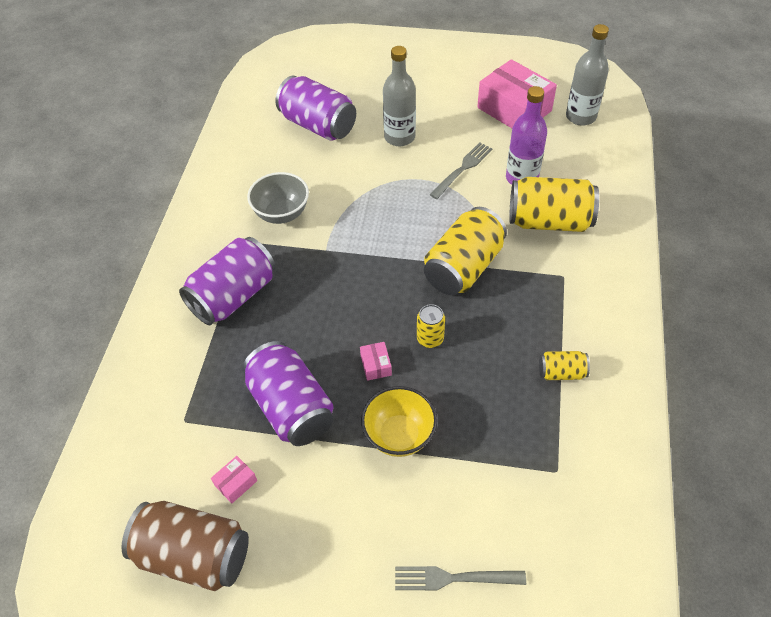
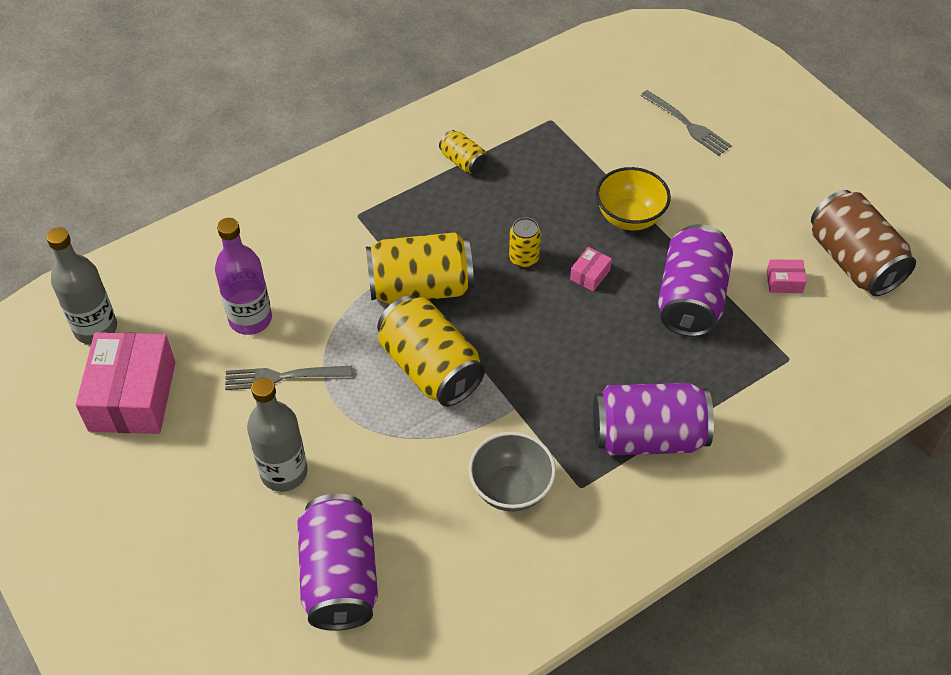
camera: 135 degrees left, 0 degrees up
(549, 221) = (295, 262): yellow can -> yellow can (430, 368)

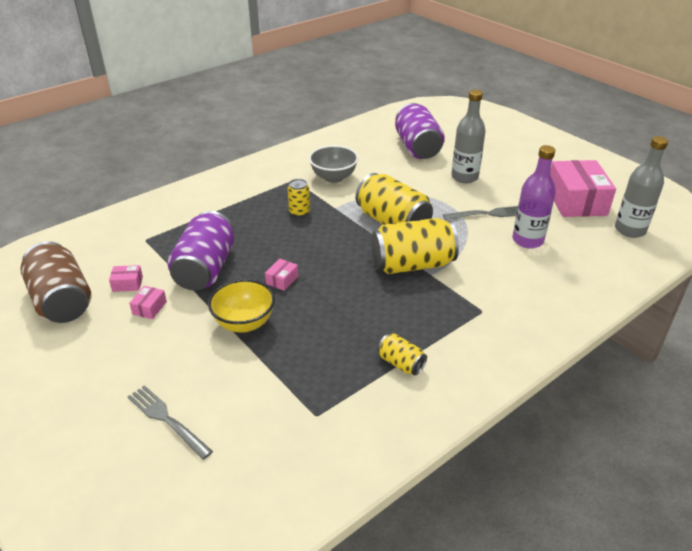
camera: 175 degrees right, 15 degrees down
(524, 258) = (335, 288): yellow can -> yellow can (299, 212)
(648, 437) = (251, 200): purple can -> none
(744, 245) = (149, 308): none -> pink box

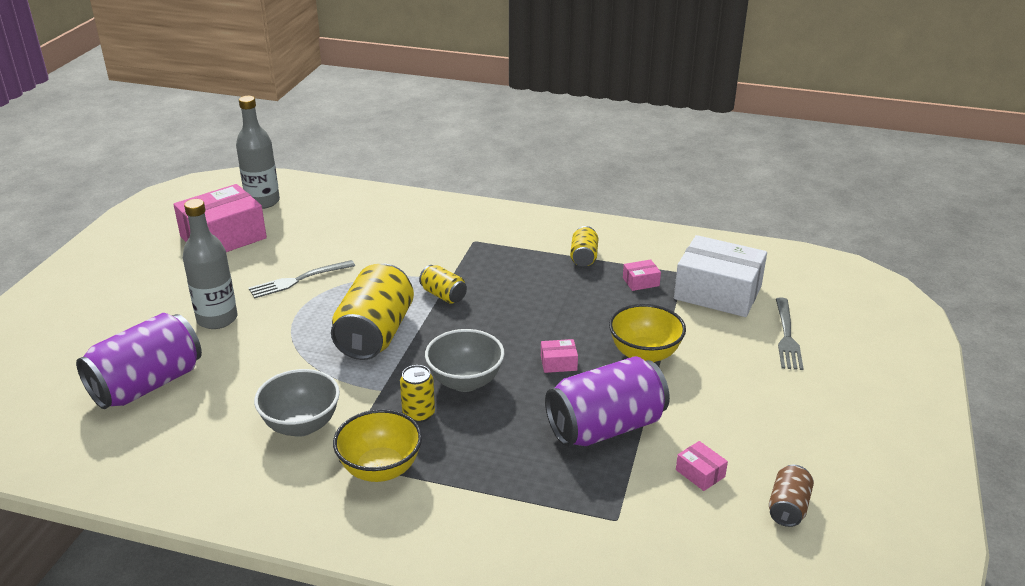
camera: 125 degrees left, 5 degrees down
(62, 301) = (788, 507): brown can -> brown can, size x0.49
(149, 308) = (707, 429): pink box -> pink box (640, 282)
(265, 418) = (717, 292): none -> white box
(273, 188) = (380, 469): none -> yellow bowl
(308, 237) = (465, 381): none -> grey bowl
(412, 264) = (443, 295): yellow can -> yellow can, size x0.49
(488, 214) = (298, 280): grey fork -> grey fork turned 75 degrees counterclockwise
(527, 240) = (333, 246): purple bottle -> none

